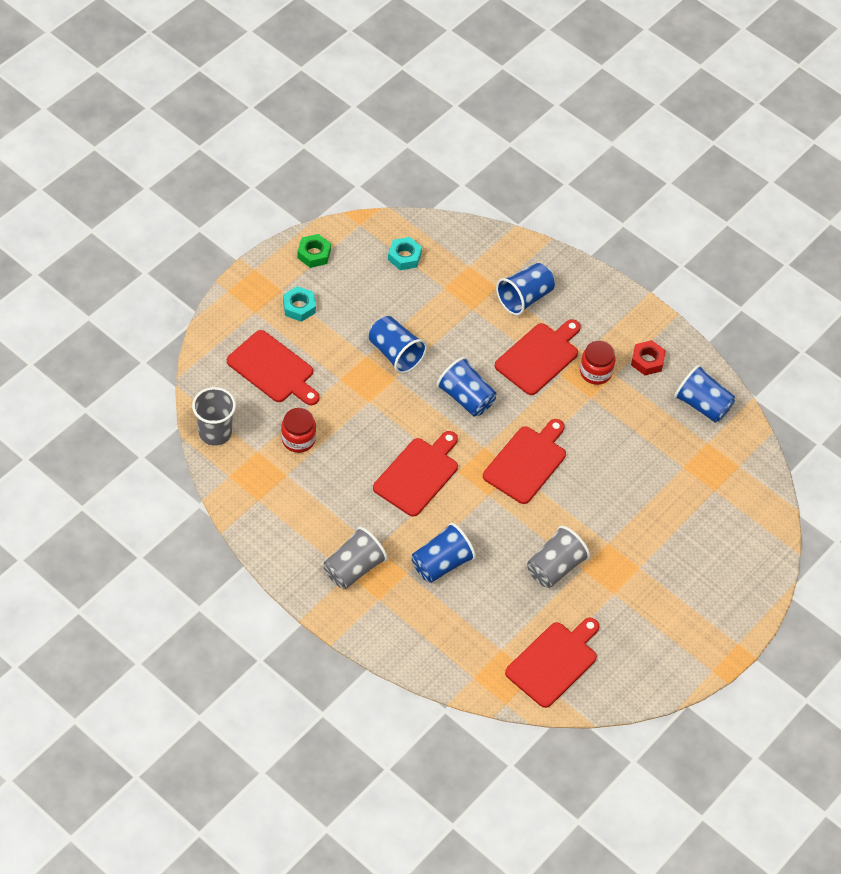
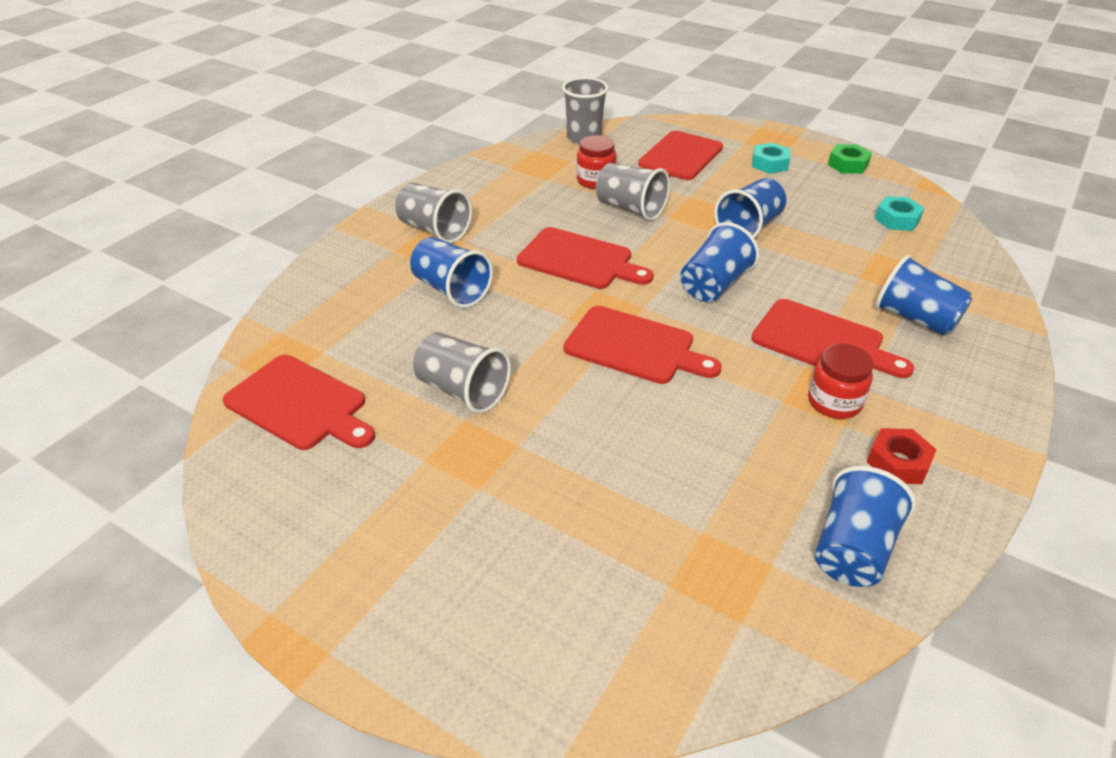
camera: 85 degrees right, 15 degrees down
(350, 424) = (630, 208): none -> grey cup

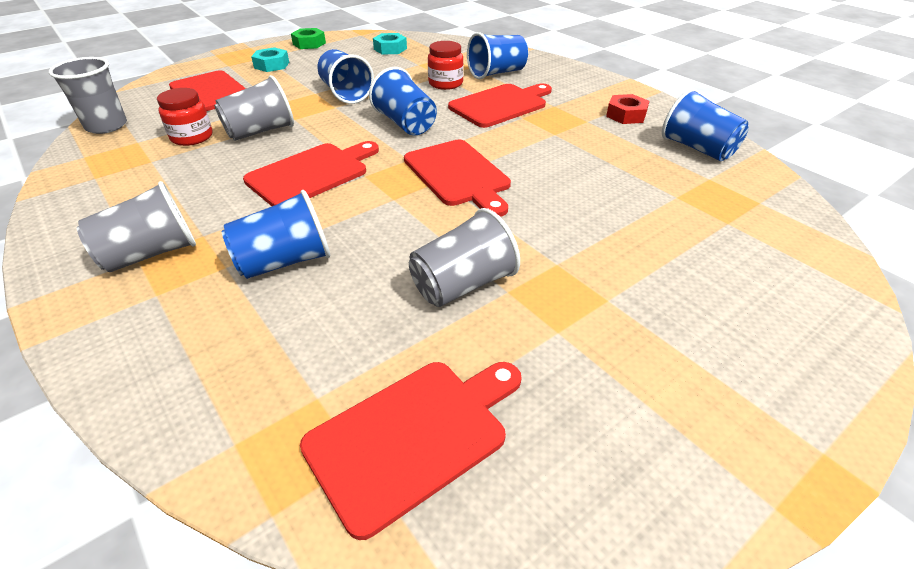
camera: 70 degrees left, 0 degrees up
(635, 347) = (458, 175): red cutting board -> red cutting board turned 105 degrees clockwise
(834, 402) = (563, 118): red jar -> red jar (445, 83)

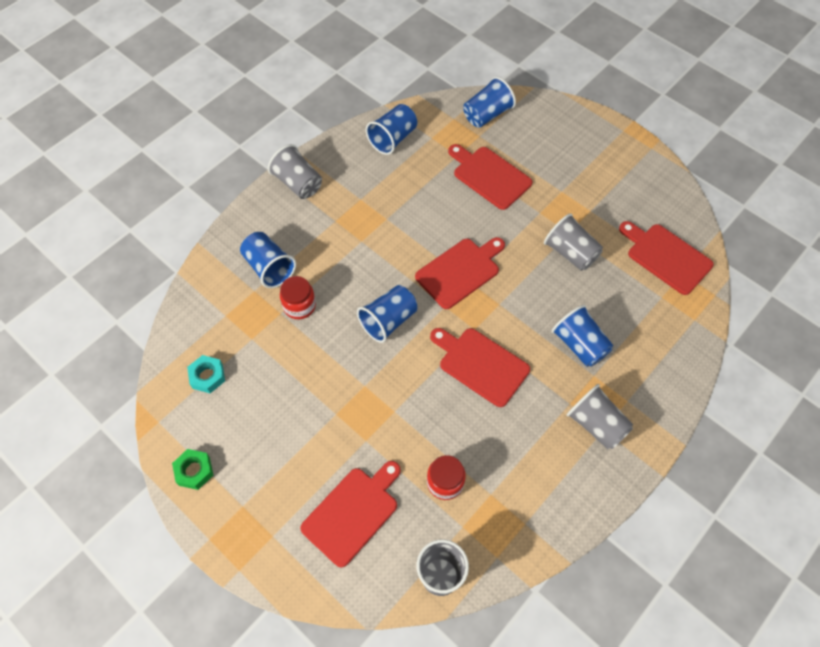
camera: 100 degrees left, 20 degrees up
(260, 132) = (424, 429): grey cup -> grey cup (298, 183)
(272, 65) = (268, 486): turquoise nut -> none
(346, 93) = (333, 385): blue cup -> blue cup (487, 115)
(501, 105) = (340, 257): red cutting board -> red cutting board (489, 176)
(626, 115) = (346, 174): red nut -> none

